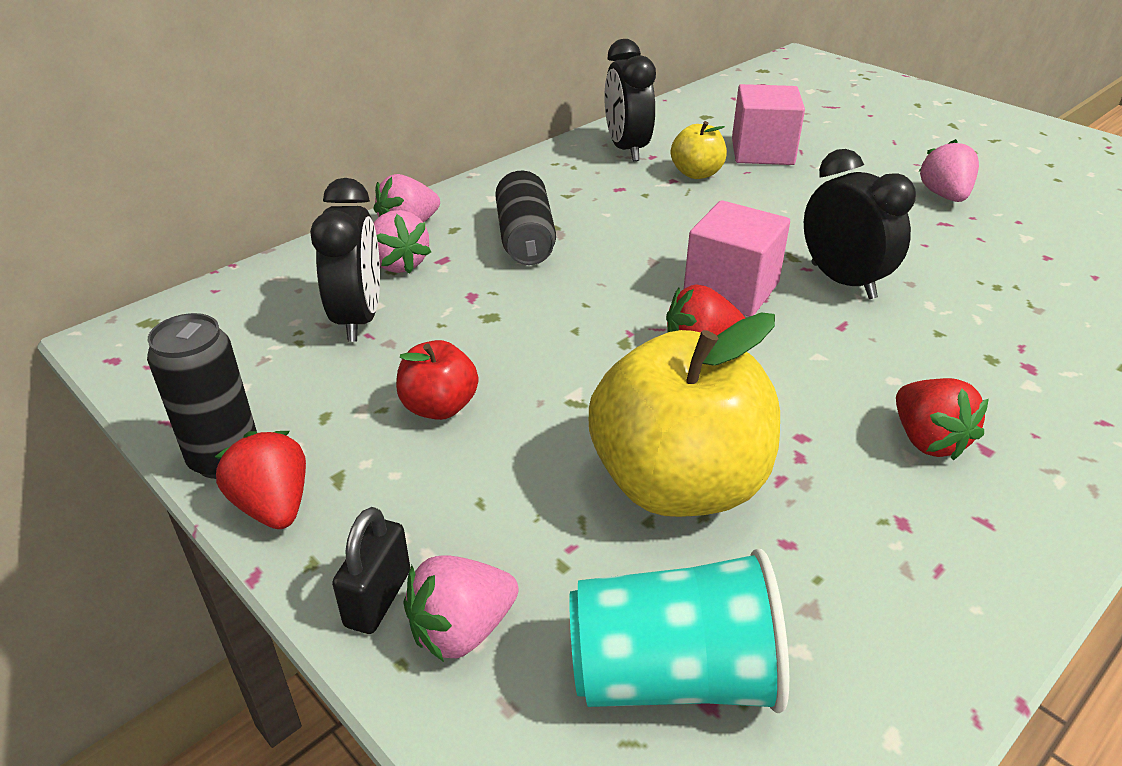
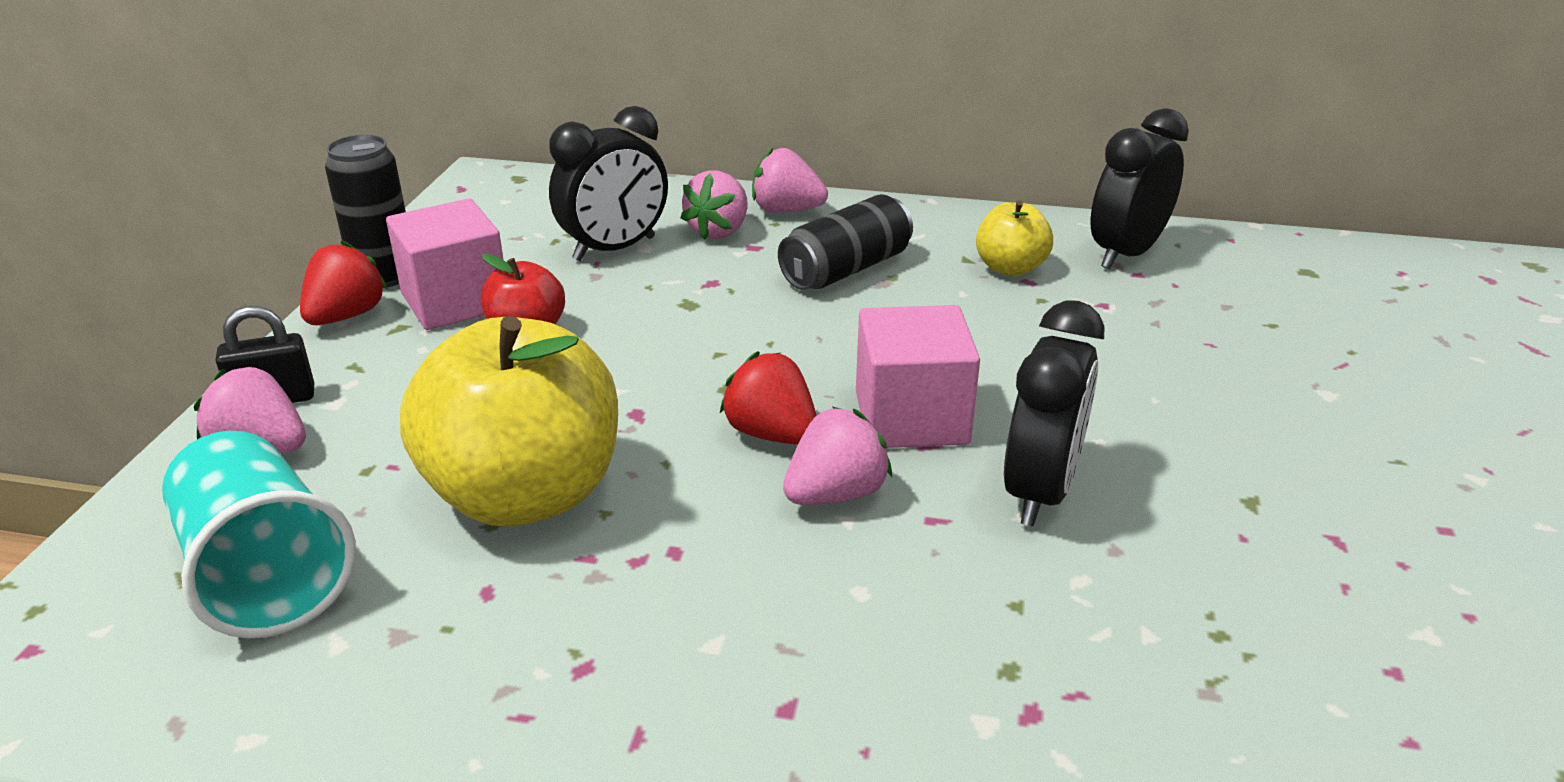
camera: 55 degrees right, 5 degrees down
(696, 173) = (1144, 313): yellow apple -> yellow apple (1010, 268)
(762, 152) = (1283, 338): pink cube -> pink cube (455, 301)
(927, 440) = (757, 651): red strawberry -> none
(944, 196) = (1425, 520): pink strawberry -> pink strawberry (835, 494)

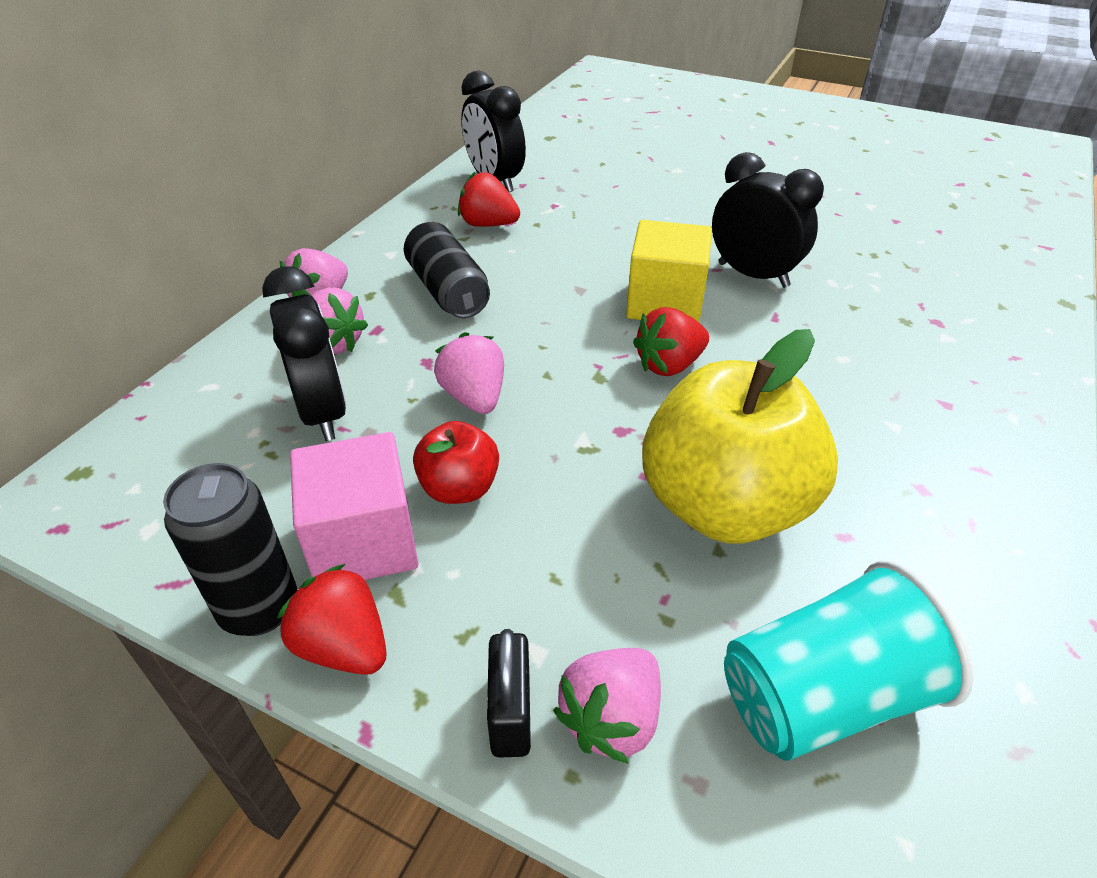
camera: 75 degrees left, 10 degrees up
(835, 494) = (745, 349): pink strawberry -> pink strawberry (474, 398)
(911, 418) = (665, 303): pink cube -> yellow cube
(1010, 268) = (488, 224): yellow apple -> red strawberry

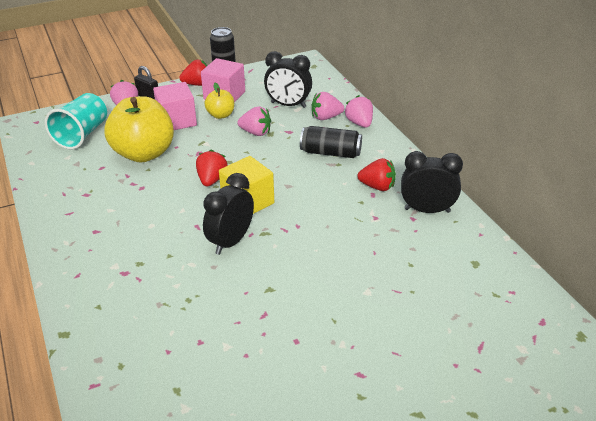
camera: 130 degrees right, 5 degrees down
(459, 488) = (221, 115): red apple -> yellow apple
(488, 224) = (377, 187): red strawberry -> red strawberry turned 45 degrees clockwise
(557, 547) = (177, 121): none -> pink cube
(753, 275) = (231, 241): black clock -> black clock turned 135 degrees clockwise

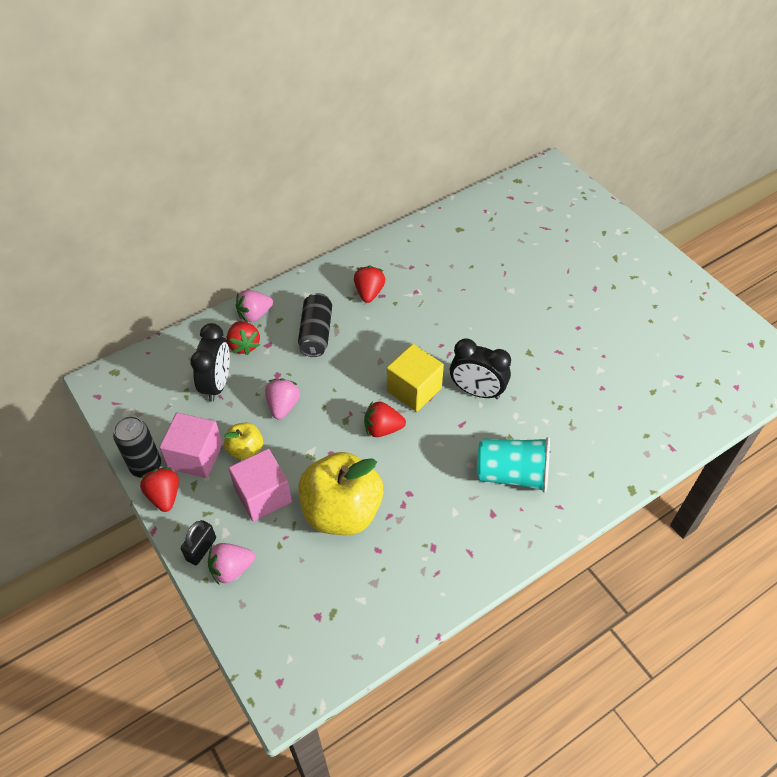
camera: 100 degrees left, 15 degrees up
(82, 135) = (308, 602): turquoise cup -> turquoise cup (512, 474)
(326, 117) = (244, 345): pink strawberry -> red strawberry
(427, 210) = (398, 258): black clock -> none

